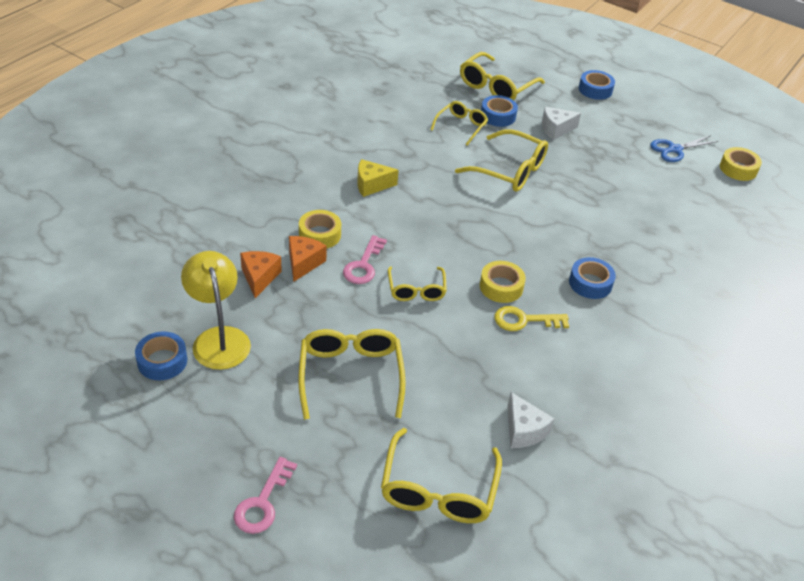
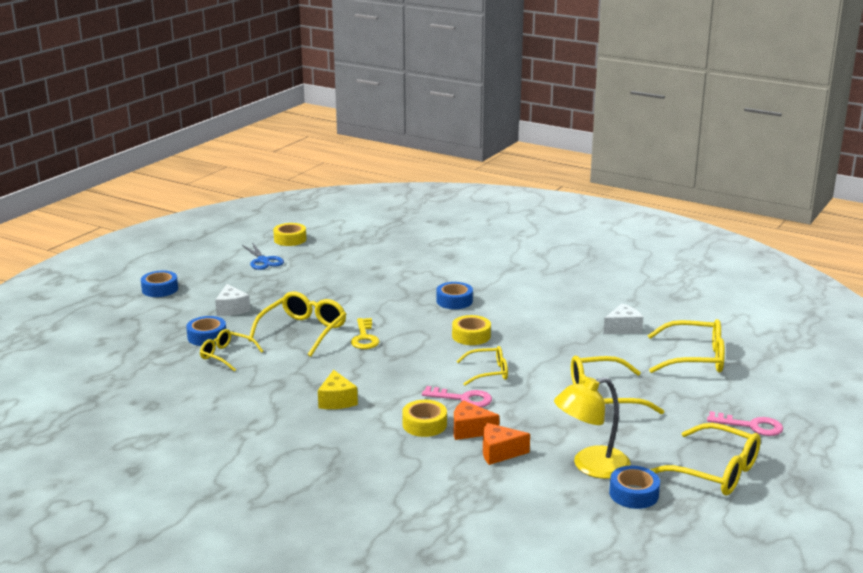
camera: 90 degrees left, 20 degrees down
(496, 87) = (149, 337): yellow glasses -> yellow glasses (715, 472)
(524, 320) = (508, 327): yellow key -> yellow key (364, 338)

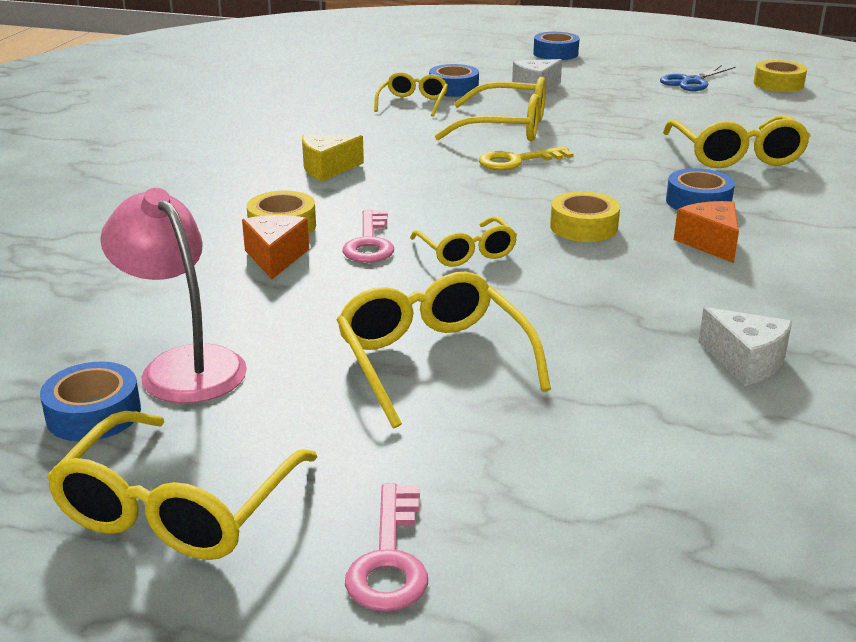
camera: 75 degrees right, 5 degrees up
(499, 453) = (213, 285): orange cheese -> orange cheese (710, 243)
(590, 466) = (183, 365): yellow lamp -> pink lamp
(695, 358) = (679, 463): yellow glasses -> yellow glasses (736, 155)

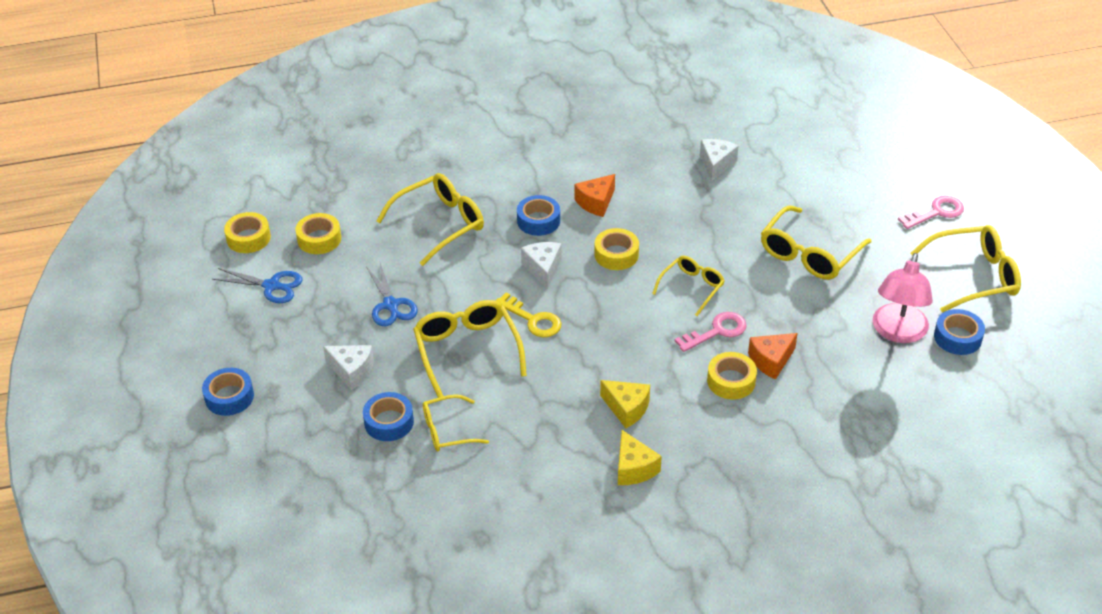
camera: 120 degrees left, 15 degrees up
(251, 153) = (634, 468): none -> yellow cheese
(599, 184) = (543, 269): none -> white cheese
(613, 113) = (391, 305): none -> blue scissors
(753, 106) = (319, 239): none -> yellow tape

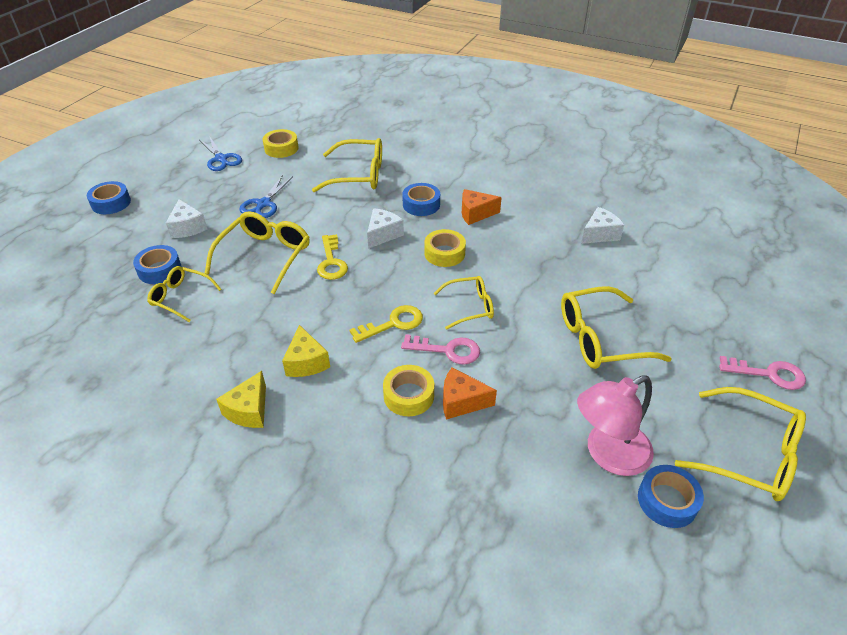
camera: 40 degrees right, 0 degrees up
(248, 238) = (248, 130): yellow tape -> none
(652, 337) = (393, 323): none -> yellow key

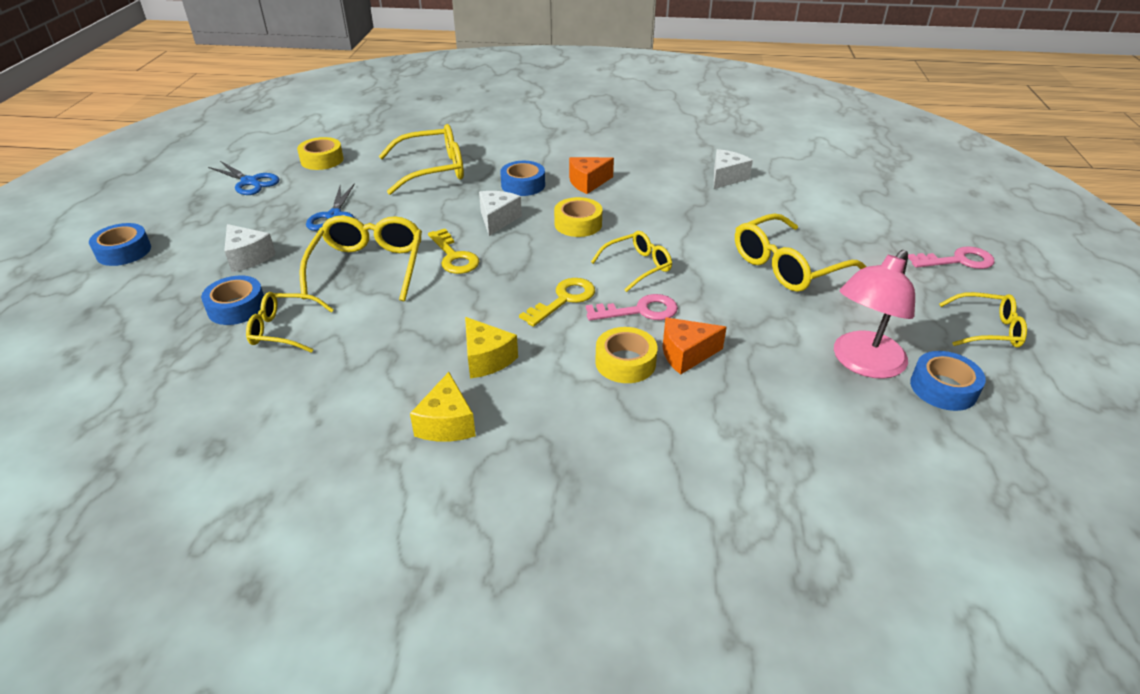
camera: 20 degrees left, 5 degrees down
(750, 454) = (987, 329): yellow glasses -> yellow glasses, size x0.62

